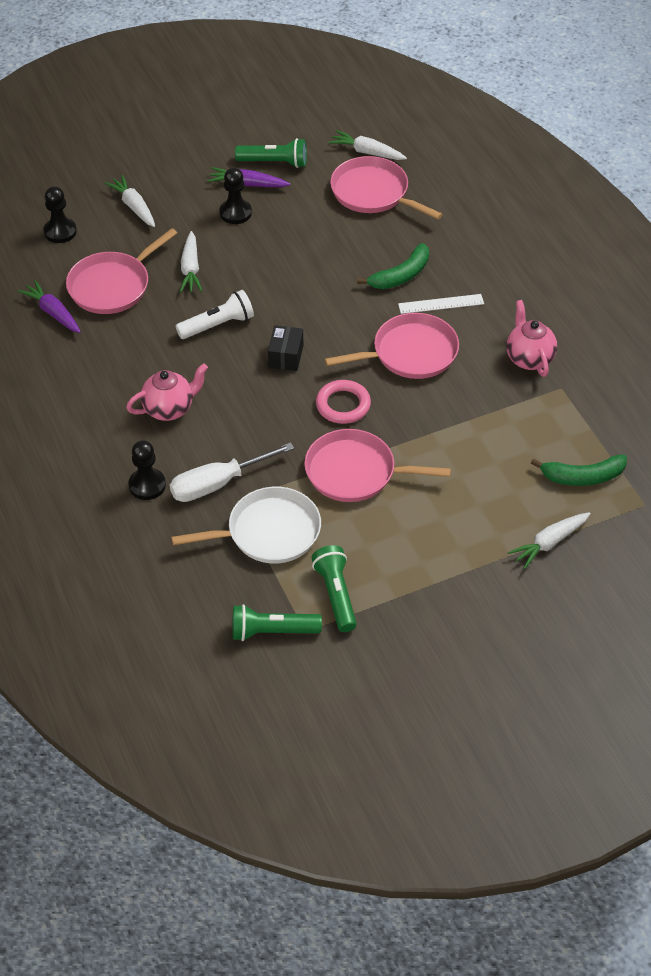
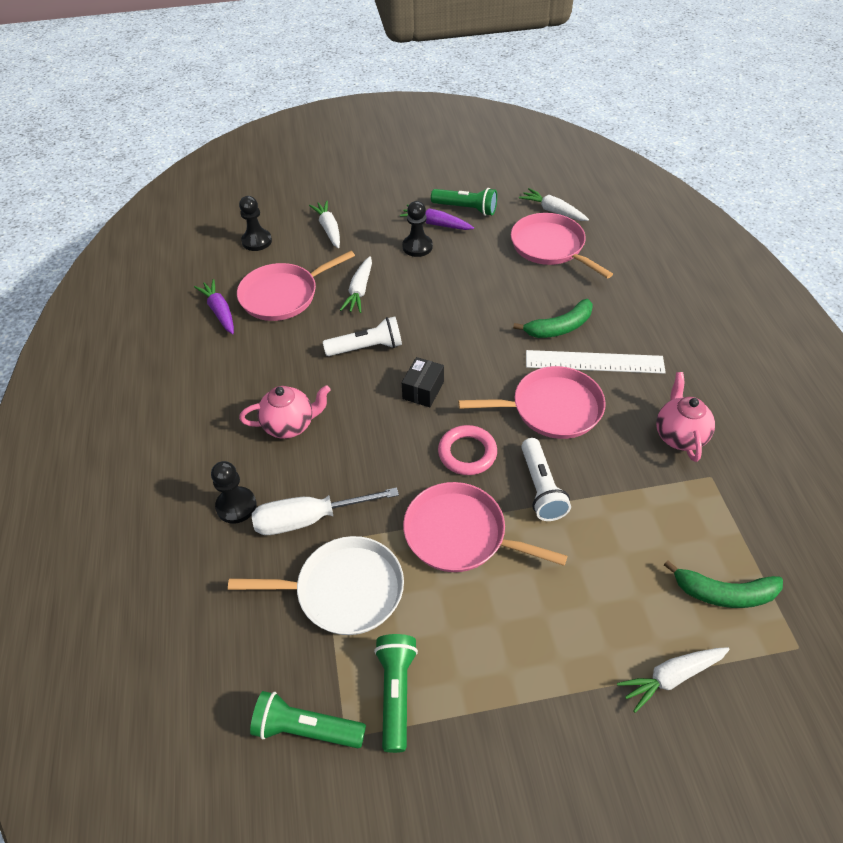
camera: 15 degrees right, 0 degrees up
(416, 423) = (541, 488): none -> white flashlight
(441, 304) = (594, 362): white ruler -> white ruler, size x1.56

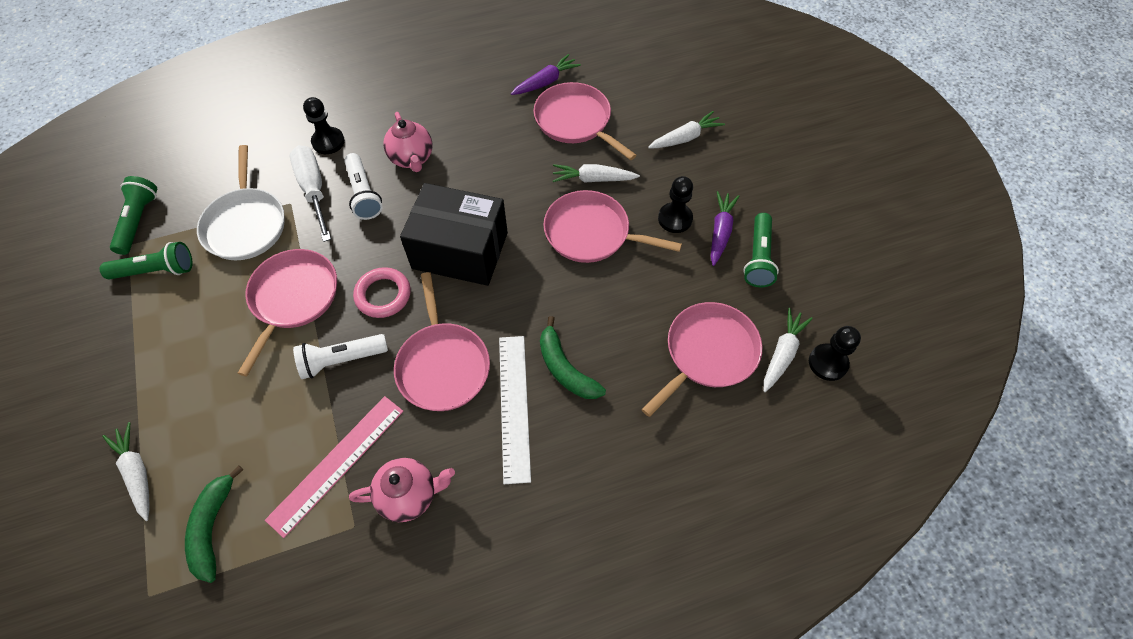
camera: 80 degrees right, 10 degrees up
(257, 241) = (651, 86): black pawn -> black pawn (828, 363)
(366, 348) = (512, 197): white flashlight -> white flashlight (363, 194)
(421, 298) = (591, 233): none -> pink pan
(423, 390) = (460, 250): black box -> black box, size x2.22
(652, 490) = (337, 464): none -> pink ruler

